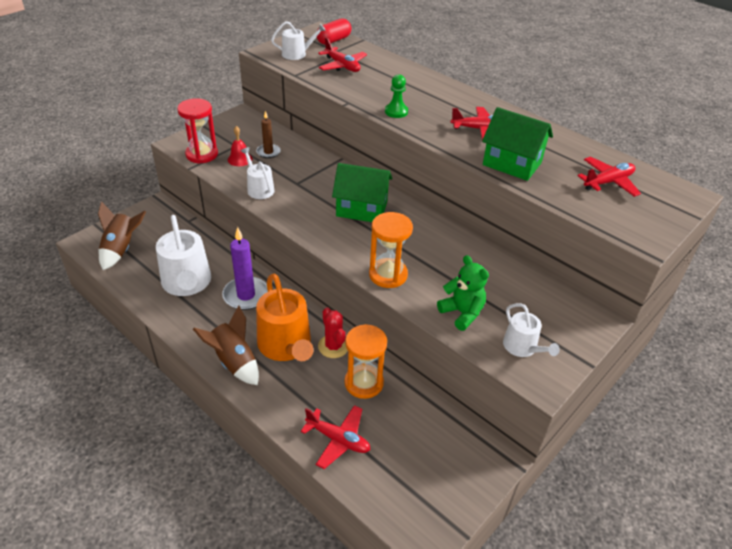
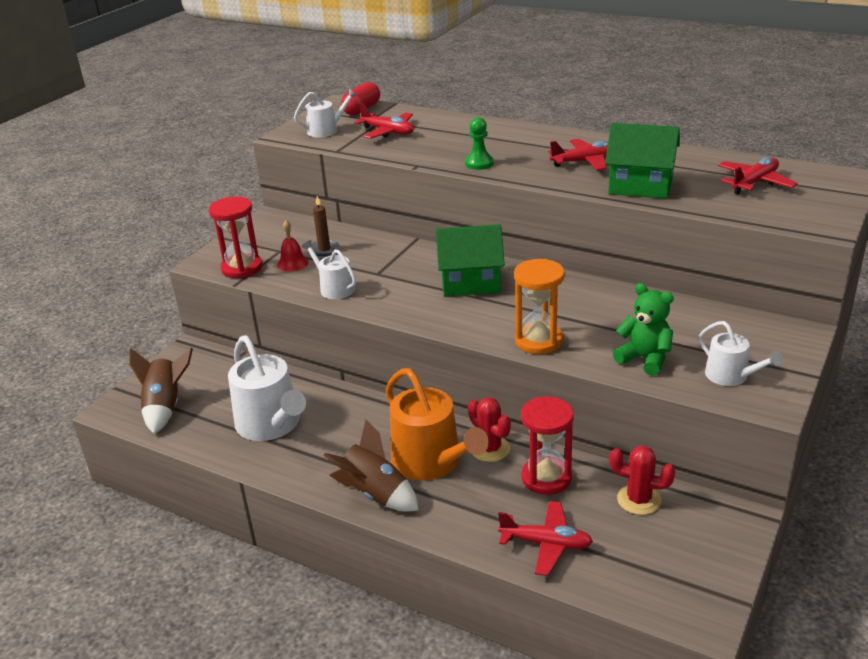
camera: 10 degrees left, 10 degrees down
(246, 295) = (353, 420): purple candle -> none
(364, 383) = (546, 478): orange hourglass -> red hourglass
(424, 421) = (639, 500): none -> red cactus

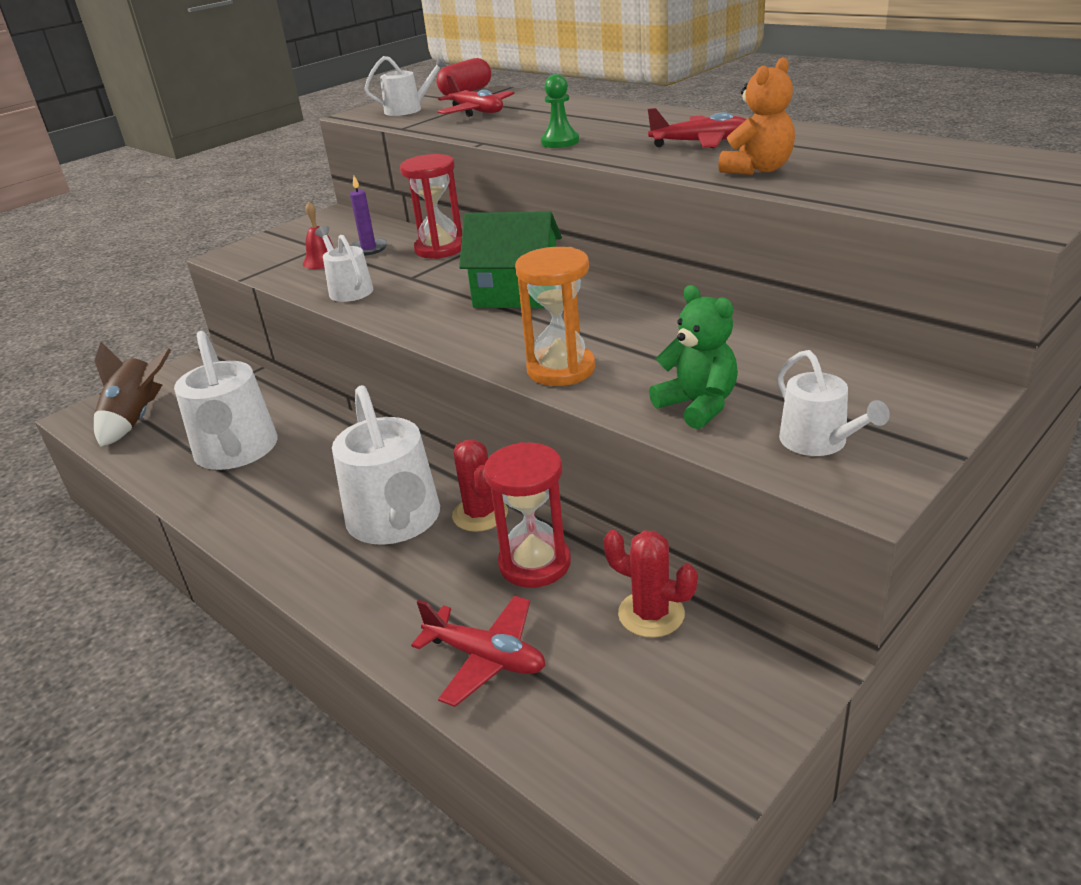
camera: 15 degrees right, 0 degrees up
(242, 268) = (263, 262): red hourglass -> red hourglass (440, 249)
(324, 249) = (368, 249): brown candle -> purple candle
(375, 494) = (302, 553): brown rocket -> none
(431, 462) = (396, 521): orange watering can -> white watering can
(640, 186) = (758, 169): green house -> orange teddy bear
(754, 183) = (933, 169): red plane -> none

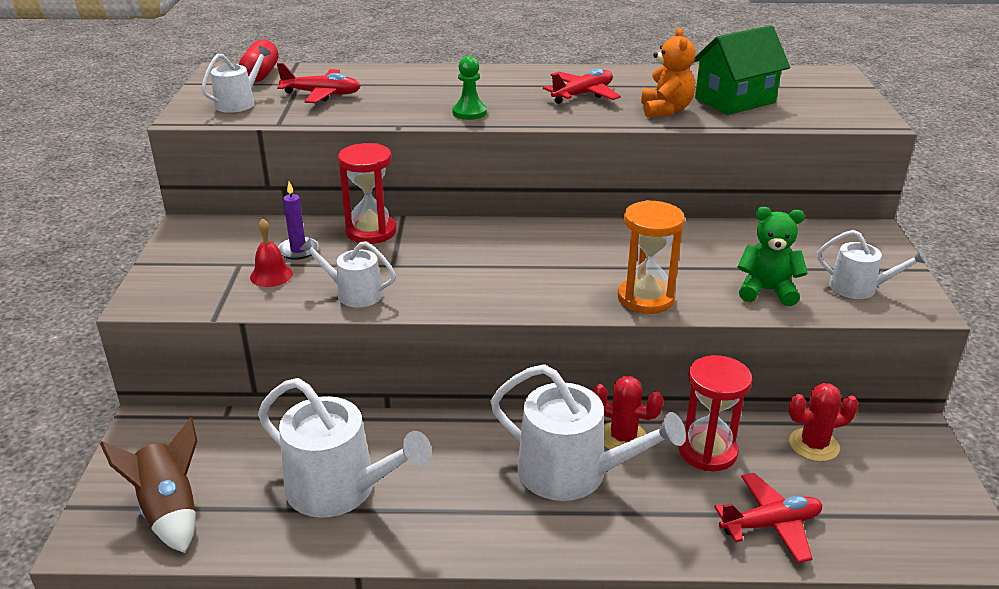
camera: 45 degrees left, 0 degrees up
(516, 295) = (512, 253): green house -> green house (735, 100)

